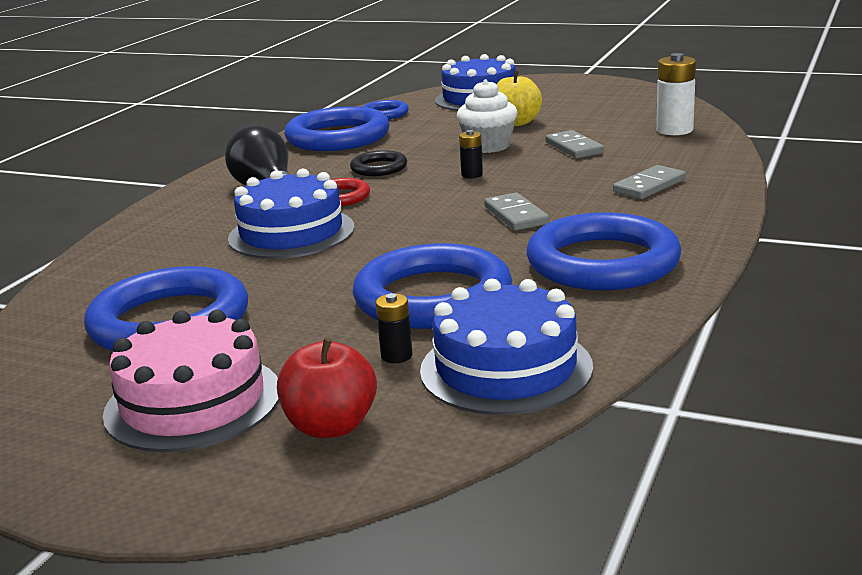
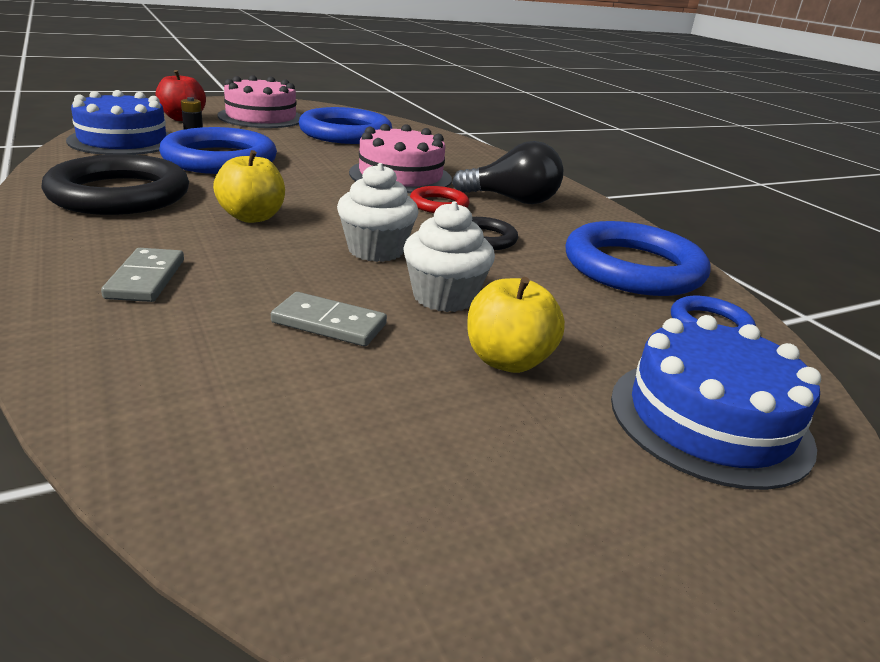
camera: 125 degrees right, 5 degrees up
(291, 233) = (400, 176): blue cake -> pink cake
(472, 175) = (376, 250): black battery -> white cupcake
(516, 215) = (252, 217): grey domino -> yellow apple
(602, 262) = (120, 194): blue ring -> black ring
(674, 130) = (212, 424): white battery -> none

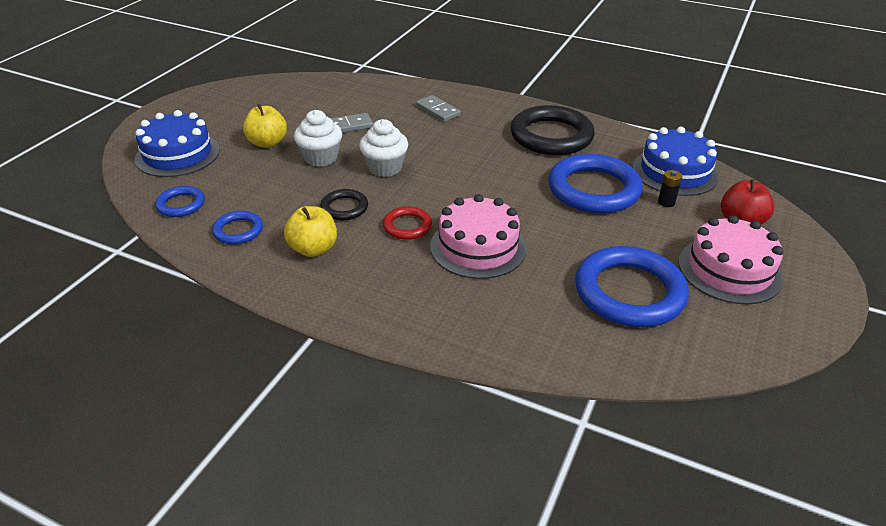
camera: 145 degrees right, 10 degrees up
(252, 217) = (472, 156): yellow apple -> yellow apple (313, 249)
(512, 200) = (370, 266): black light bulb -> none
(633, 268) = (238, 230): blue ring -> blue ring, size x0.50

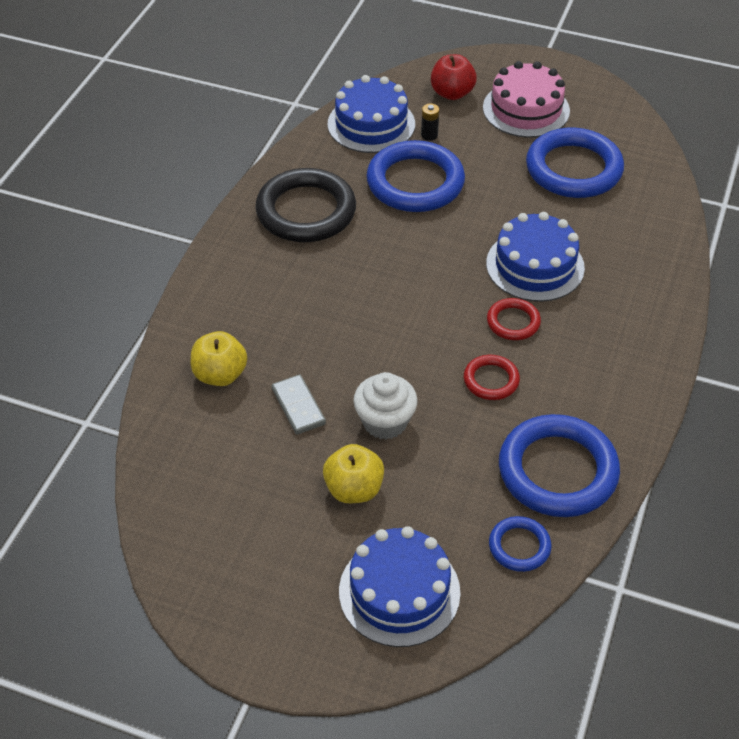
camera: 95 degrees left, 10 degrees up
(238, 230) = (557, 471): blue ring -> blue ring, size x2.02
(313, 249) = (572, 394): yellow apple -> yellow apple (220, 375)
(344, 208) = (491, 380): black ring -> red ring
(385, 167) = (399, 354): white cupcake -> none
(438, 110) = (247, 316): grey domino -> none
(478, 247) = (535, 265): pink cake -> blue cake

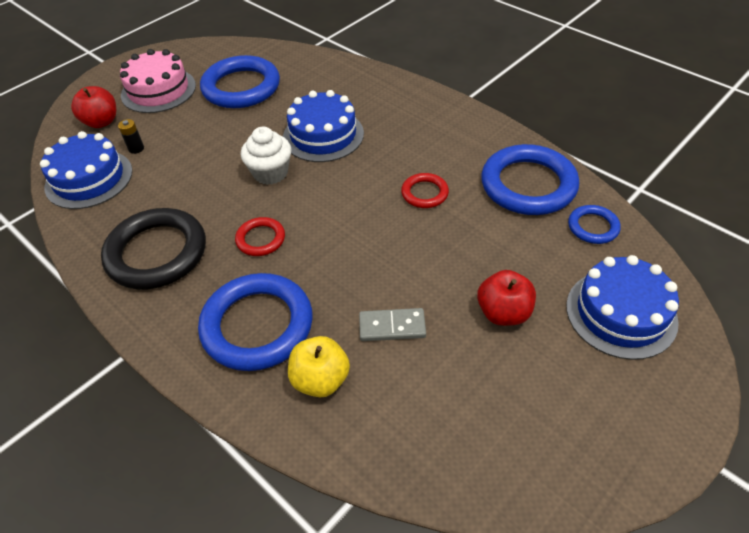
camera: 65 degrees left, 0 degrees up
(354, 489) = (503, 313): yellow apple -> red apple
(385, 422) = (438, 270): white cupcake -> white cupcake (270, 173)
(415, 182) = (182, 172): blue ring -> blue ring (257, 325)
(513, 322) = (372, 163): red ring -> red ring (260, 239)

